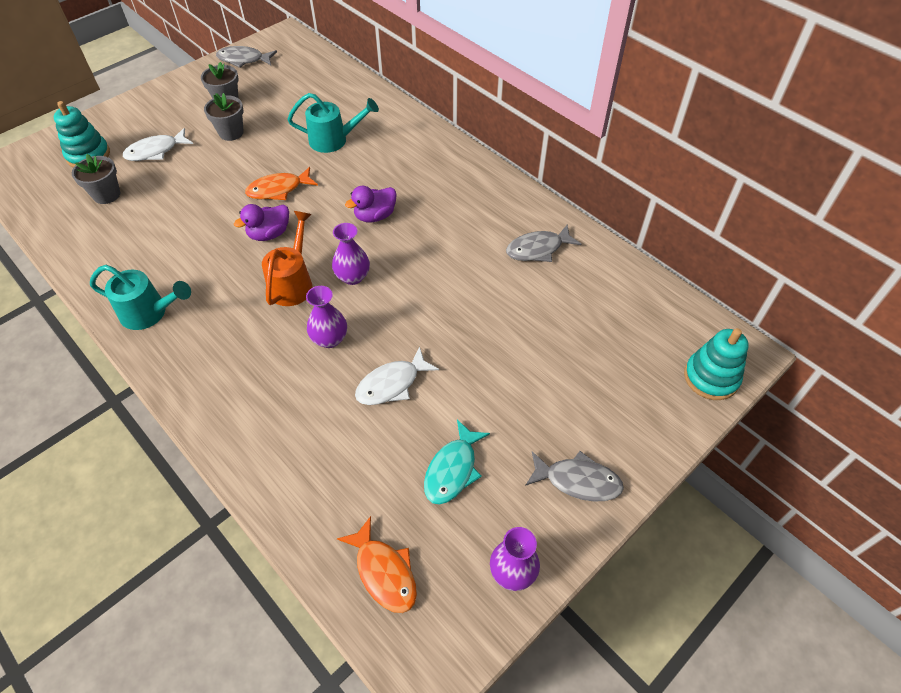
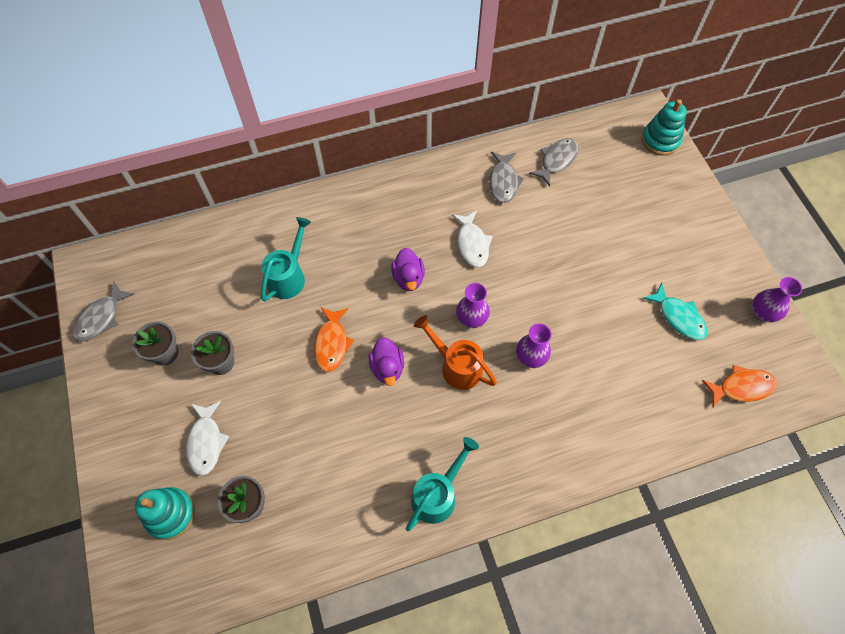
camera: 65 degrees left, 10 degrees up
(392, 384) = (592, 328): white fish -> white fish (472, 244)
(578, 481) = (711, 249): grey fish -> grey fish (556, 160)

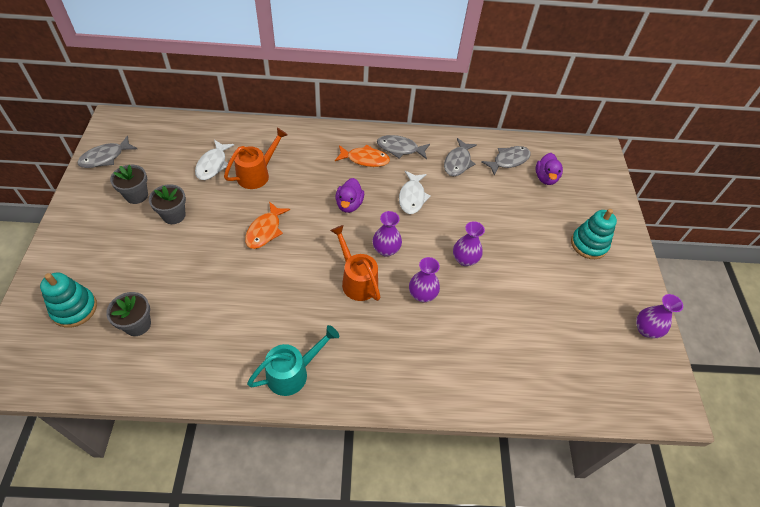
camera: 15 degrees right, 10 degrees down
(206, 442) = (131, 267): white fish -> white fish (213, 164)
(289, 276) = (257, 174): turquoise watering can -> orange watering can
(387, 368) = (300, 262): purple duck -> purple duck (545, 178)
(433, 186) = (400, 149): none -> grey fish
(557, 299) = (465, 259): none -> purple vase
(660, 140) = (603, 172): turquoise stacking toy -> turquoise stacking toy (589, 244)
(678, 317) = (566, 307): turquoise fish -> none
(741, 387) = (603, 383): orange fish -> orange fish (365, 159)

